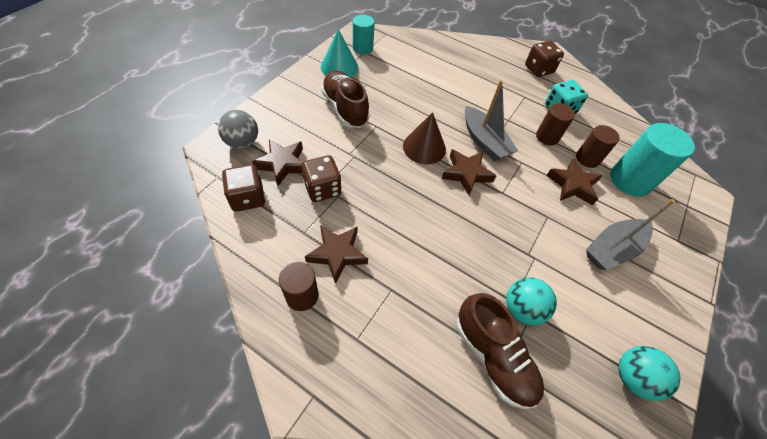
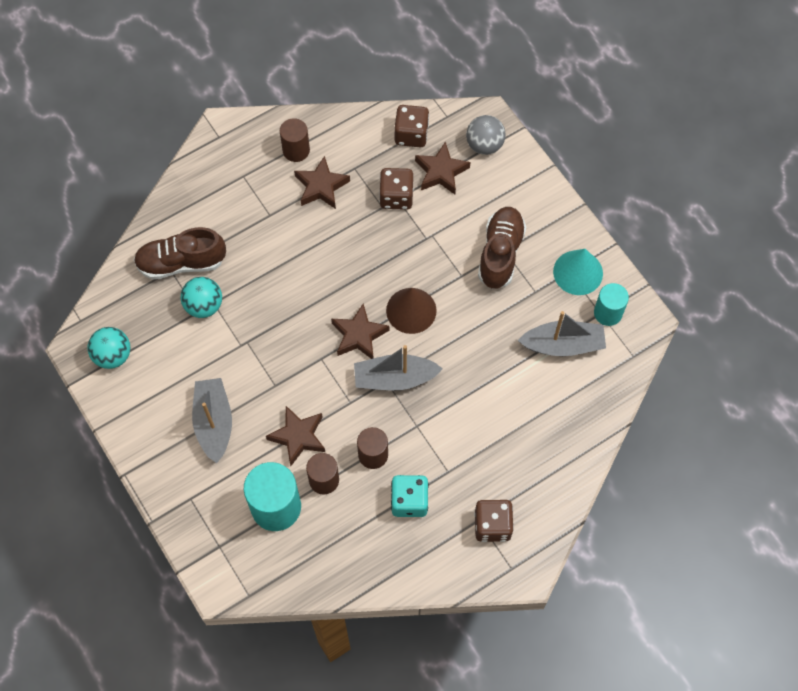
camera: 120 degrees right, 10 degrees up
(345, 108) = (500, 253): brown shoe -> brown shoe turned 75 degrees counterclockwise
(398, 63) = (563, 345): none -> grey boat

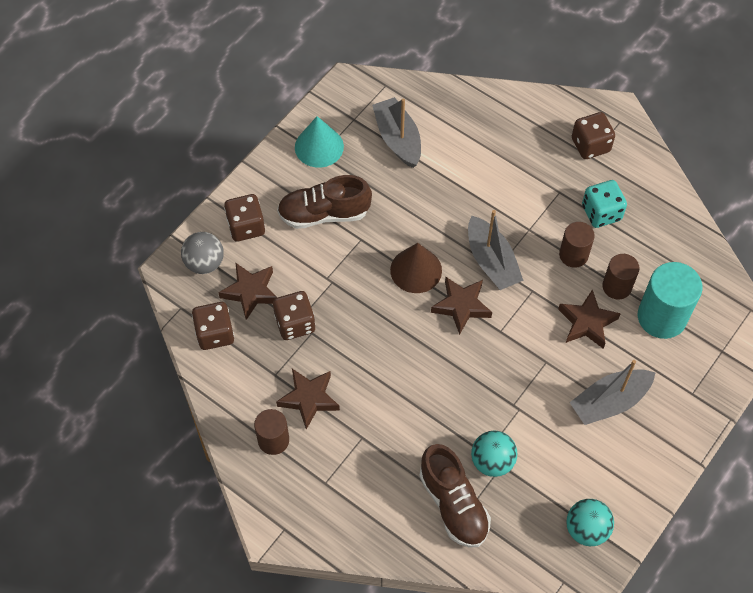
camera: 110 degrees left, 5 degrees down
(510, 187) = (246, 226): none -> brown dice
(608, 313) = (351, 113): turquoise cylinder -> none

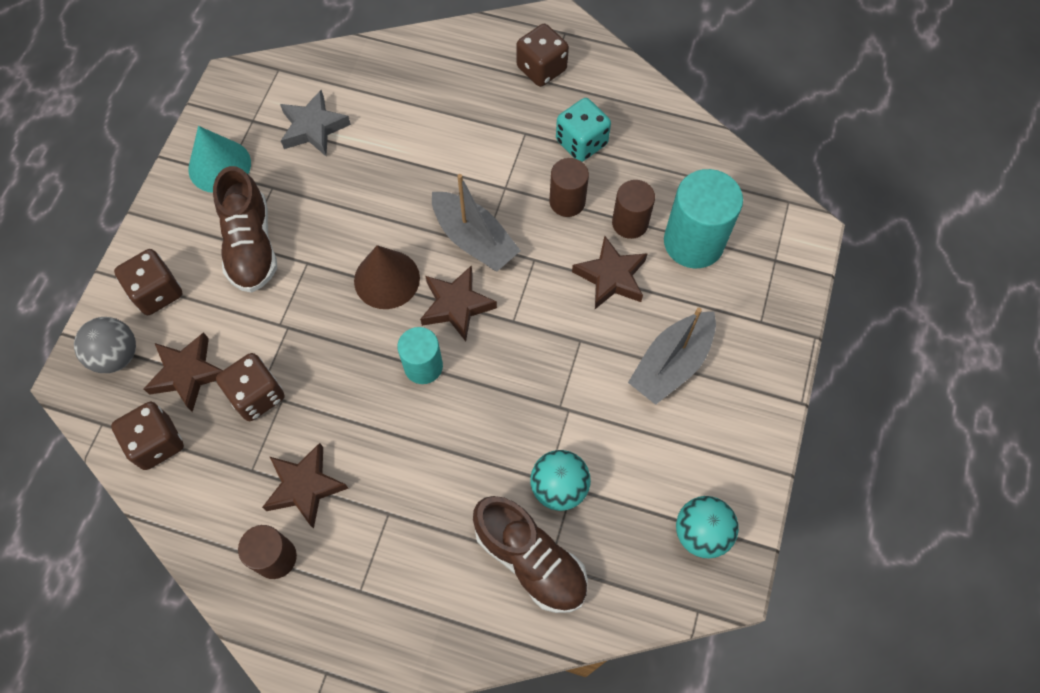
camera: 20 degrees left, 5 degrees up
(324, 214) = (251, 246): brown shoe -> brown shoe turned 75 degrees counterclockwise
(398, 139) = (313, 128): grey boat -> grey star
(422, 342) = (423, 366): none -> turquoise cylinder

